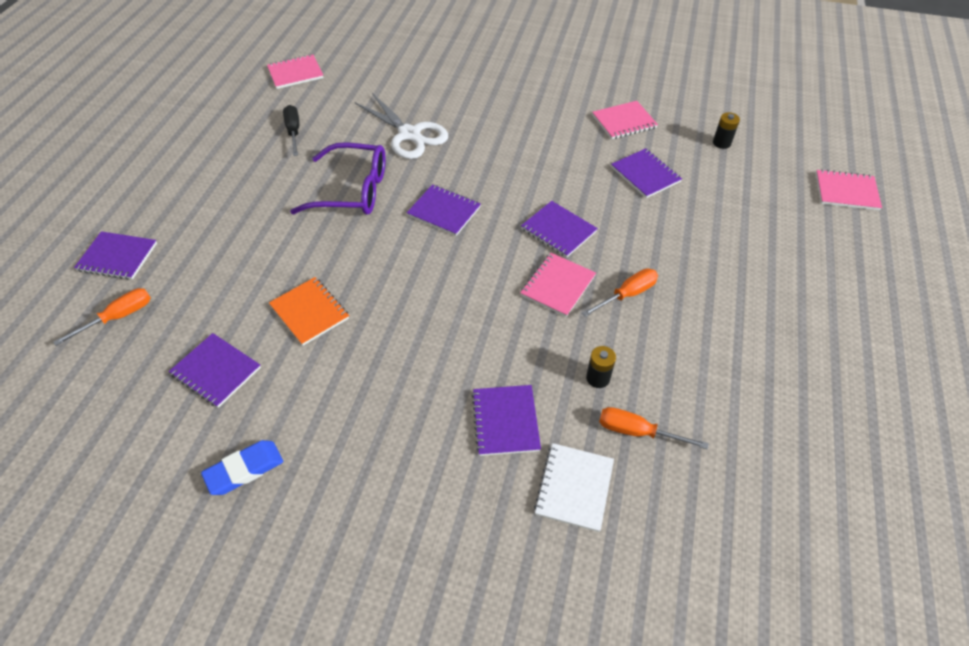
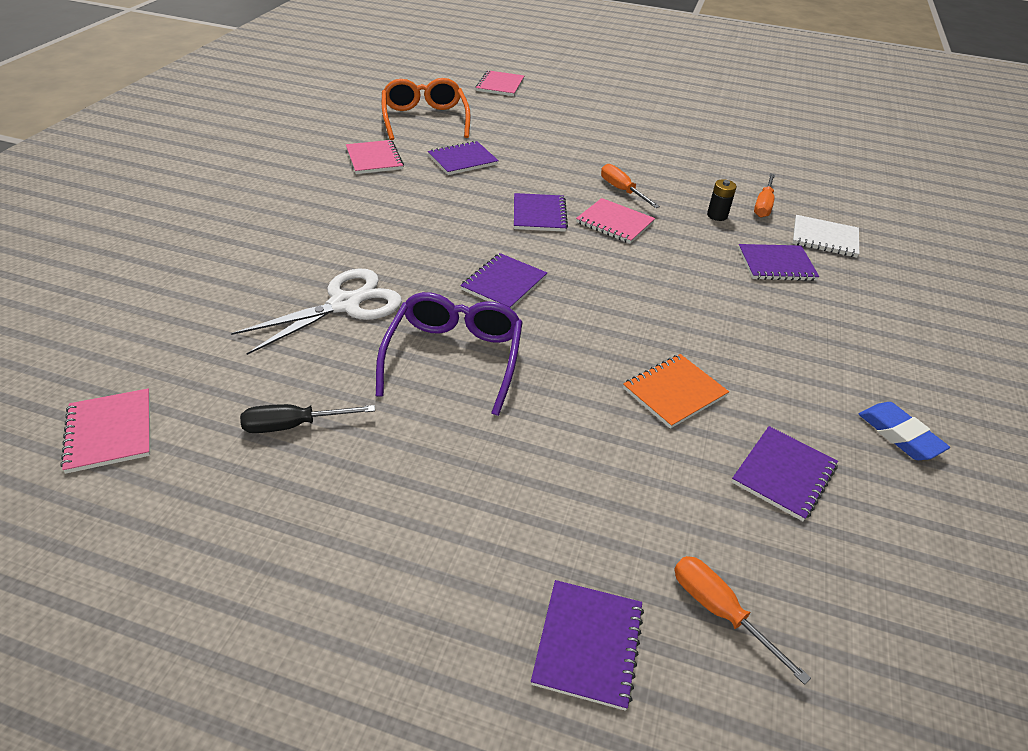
camera: 90 degrees left, 10 degrees down
(558, 230) = (539, 214): purple notebook -> purple notebook turned 45 degrees counterclockwise
(721, 143) = (424, 119): black battery -> orange glasses

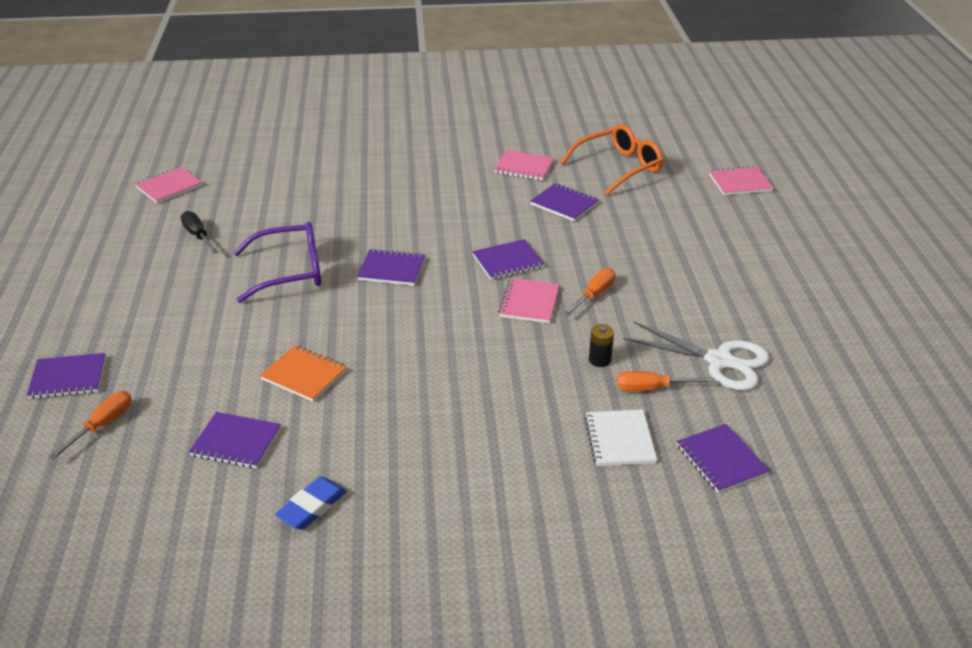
camera: 70 degrees right, 5 degrees down
(345, 304) = (322, 215): white scissors -> white scissors (719, 361)
(374, 159) = (524, 167): pink notebook -> pink notebook turned 60 degrees clockwise
(776, 265) = (535, 410): purple notebook -> purple notebook (721, 460)

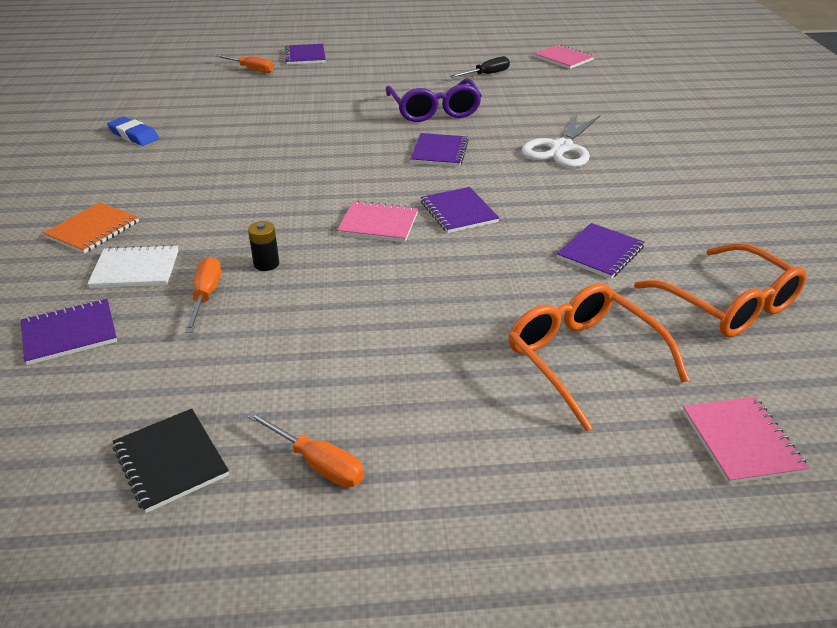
camera: 90 degrees right, 0 degrees up
(236, 442) = (216, 107): purple notebook -> none
(304, 375) = (286, 124): orange notebook -> orange notebook (93, 230)
(524, 167) = (686, 225): pink notebook -> none
(594, 295) = (390, 266): orange screwdriver -> orange screwdriver (317, 463)
(686, 221) = (582, 359): none -> orange glasses
(719, 361) = (239, 353): white scissors -> white scissors (561, 148)
(832, 377) = (170, 461): none -> black notebook

